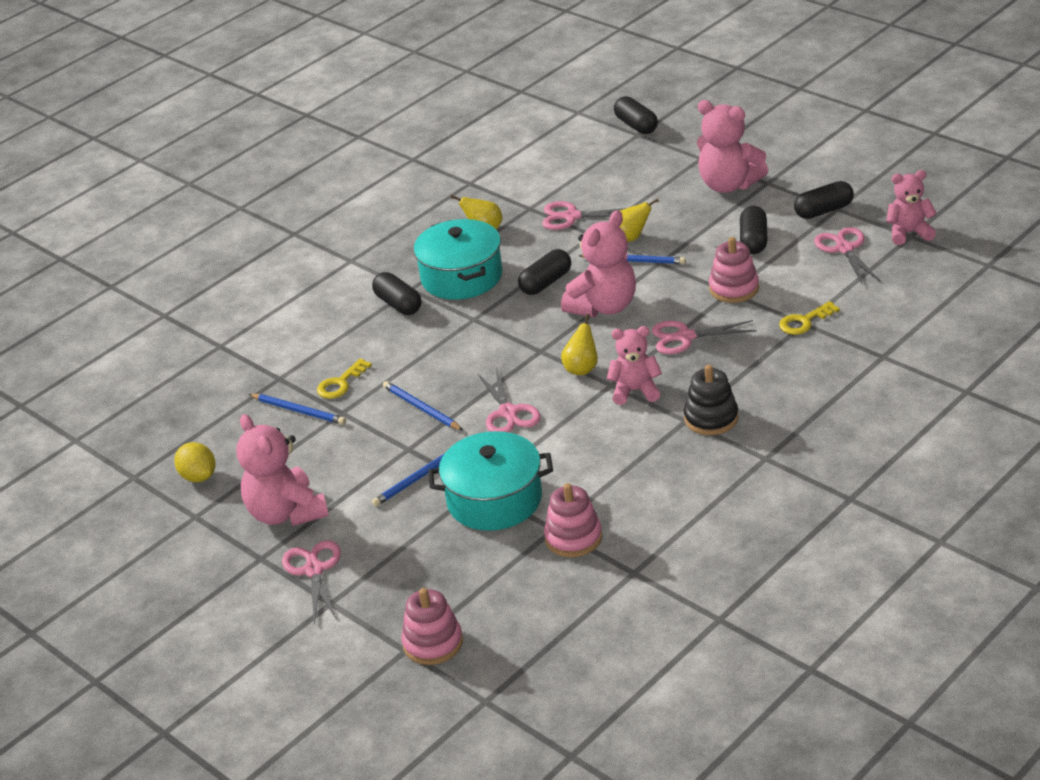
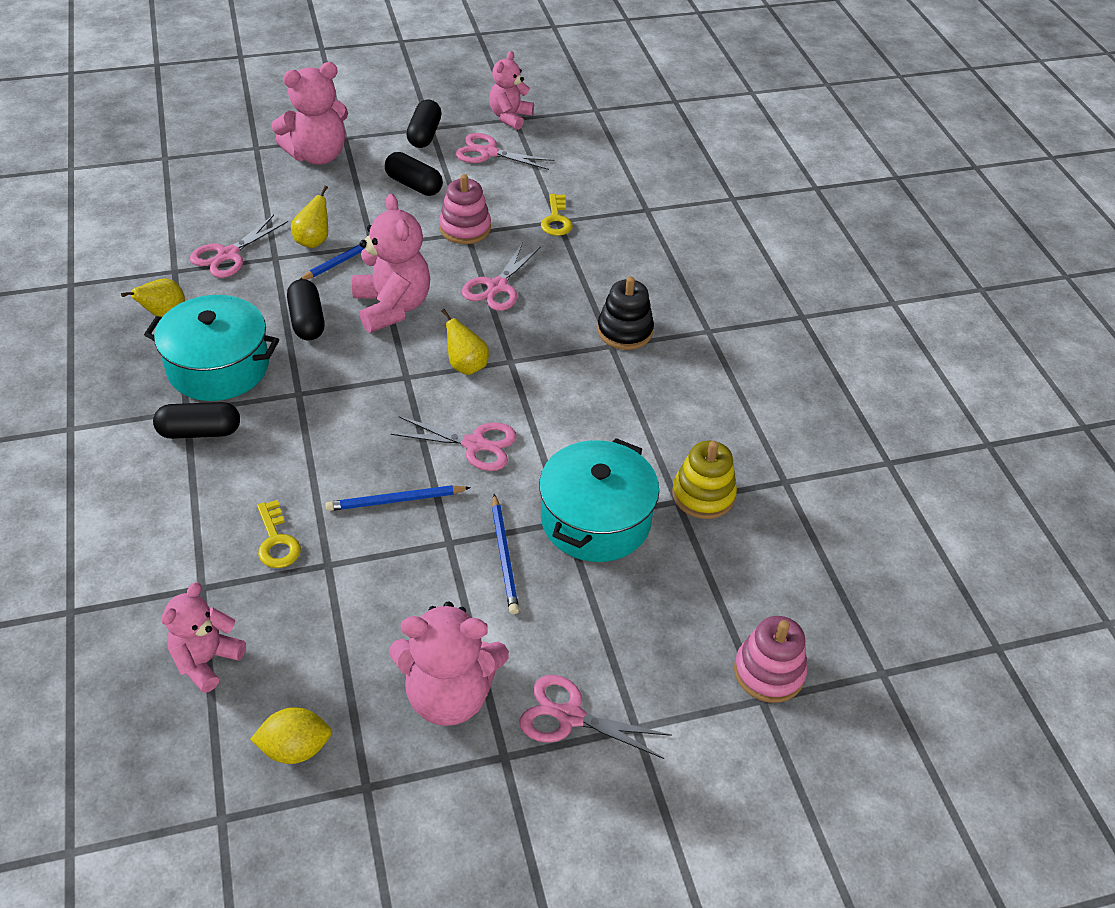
camera: 65 degrees left, 10 degrees up
(299, 411) = (282, 599): blue pencil -> none
(573, 538) = (703, 495): pink stacking toy -> yellow stacking toy
(635, 391) = (537, 352): pink teddy bear -> pink teddy bear (206, 660)
(636, 125) = (149, 151): black capsule -> none

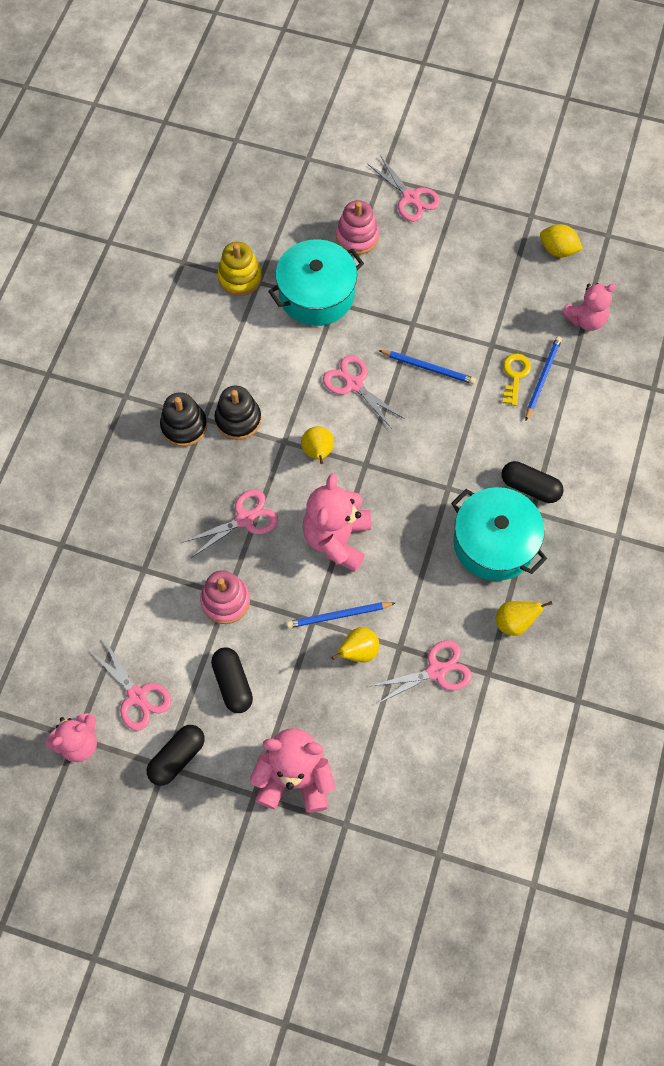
camera: 145 degrees left, 20 degrees up
(307, 321) = (408, 557): black capsule -> none
(449, 695) = (465, 238): pink teddy bear -> none
(504, 556) = (386, 298): blue pencil -> blue pencil (542, 378)
(556, 220) = (144, 571): yellow key -> none
(575, 359) = (238, 419): none -> black stacking toy
(769, 672) = (292, 168): pink stacking toy -> pink stacking toy (357, 237)

